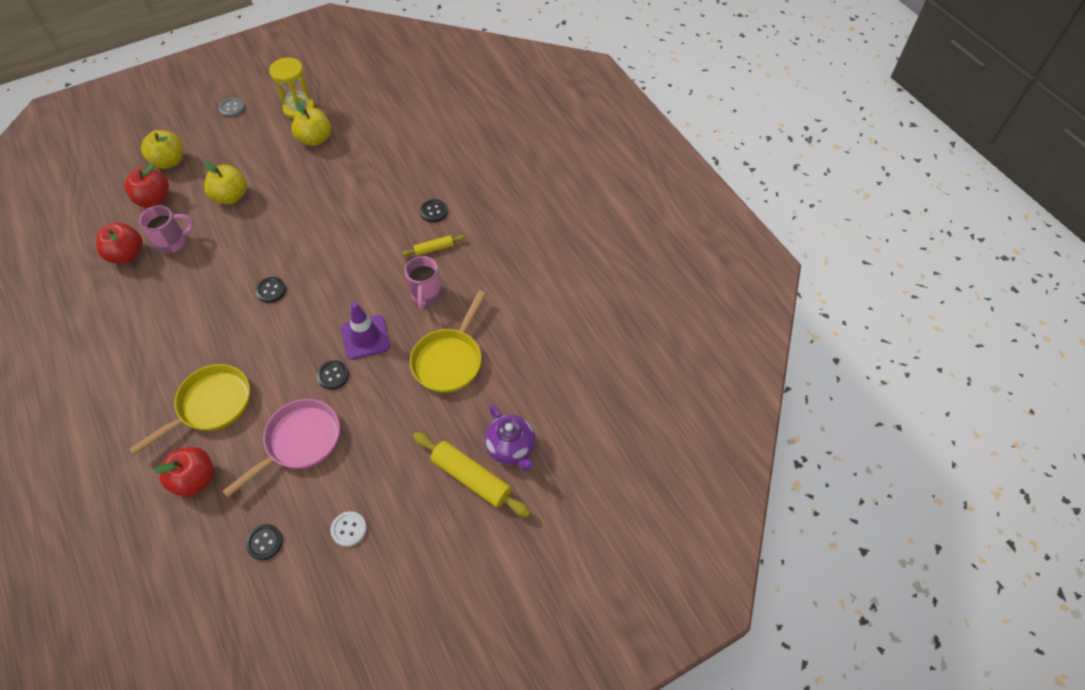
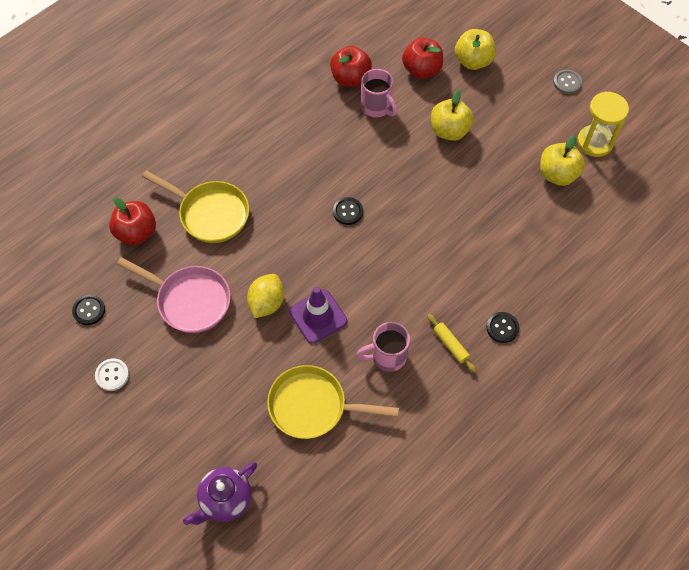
camera: 75 degrees right, 5 degrees up
(333, 375) = (266, 303): black button -> yellow lemon
(471, 478) = (184, 469): yellow rolling pin -> none

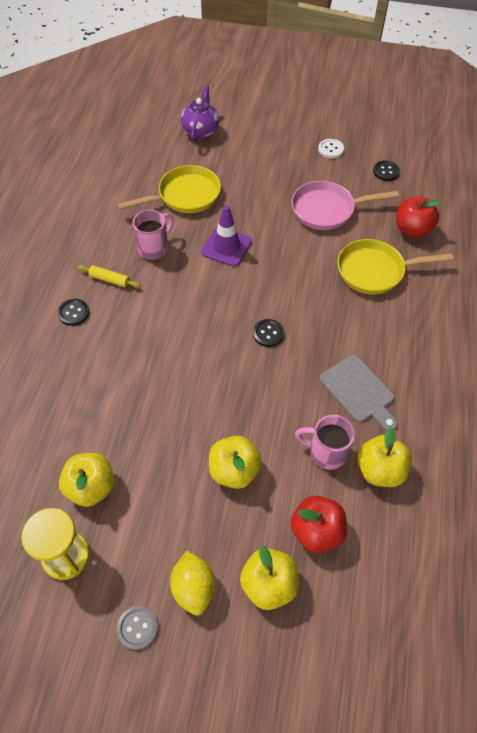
camera: 145 degrees right, 5 degrees down
(266, 303) = (272, 236): yellow lemon -> yellow lemon (193, 588)
(317, 131) = (359, 391): none -> grey cutting board
(350, 78) = (380, 470): red apple -> yellow apple

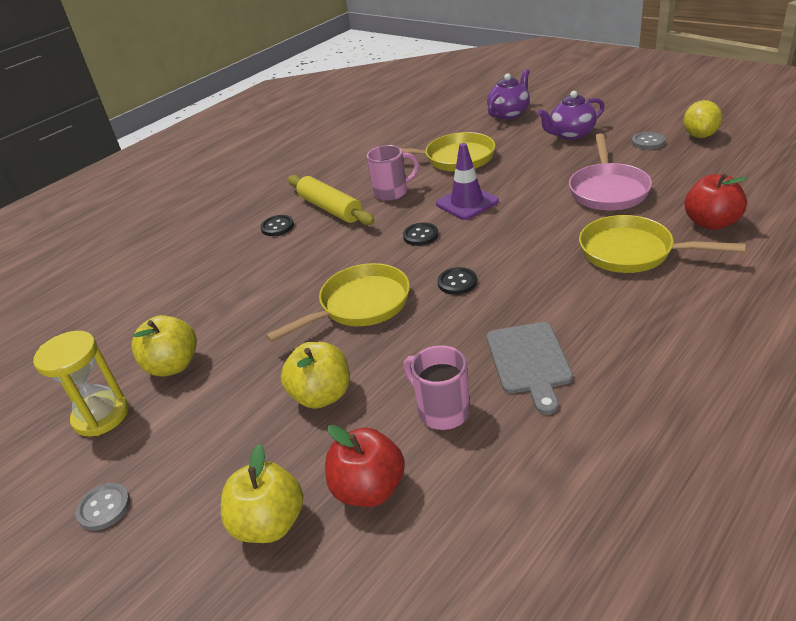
camera: 35 degrees right, 20 degrees down
(110, 280) = (330, 209): yellow rolling pin -> yellow rolling pin, size x1.85
(193, 588) = (189, 493): yellow lemon -> yellow lemon (700, 135)
(207, 378) = (359, 305): none -> yellow pan
(267, 149) = (571, 134): none -> purple teapot
(327, 210) = (608, 190): pink pan -> pink pan turned 105 degrees counterclockwise
(330, 149) = (648, 142): white button -> grey button
(380, 470) = (499, 451): yellow apple -> none
(386, 171) = (708, 167): black button -> black button (420, 235)

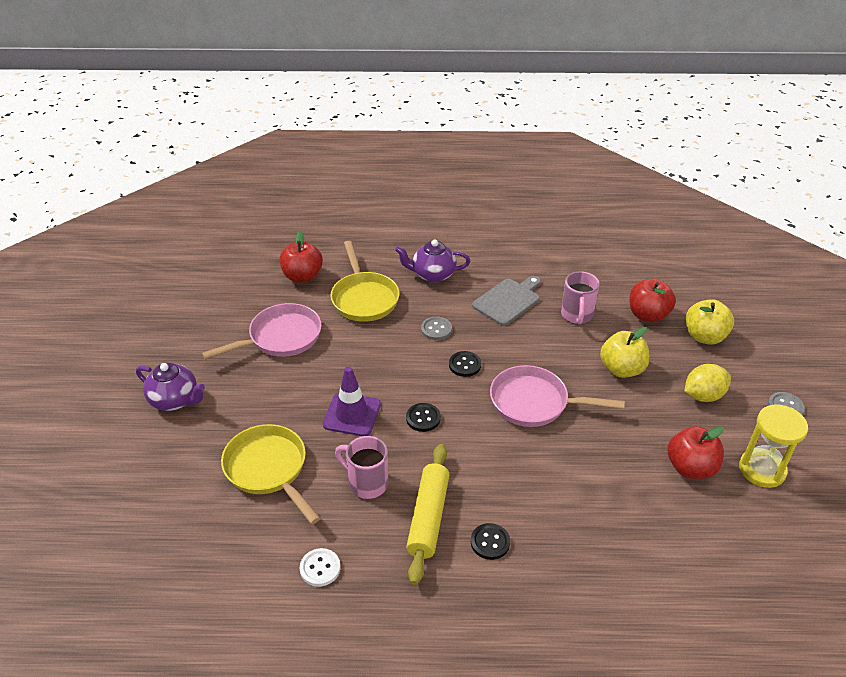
camera: 135 degrees left, 5 degrees up
(173, 365) = (690, 467): yellow apple -> red apple
(353, 161) = (320, 568): none -> white button
(359, 305) = (535, 403): yellow pan -> pink pan
(509, 114) = (131, 476): purple teapot -> purple teapot (432, 275)
(648, 142) = (175, 343): grey button -> grey button (436, 329)
(700, 135) = (151, 317): yellow lemon -> yellow lemon (703, 395)

